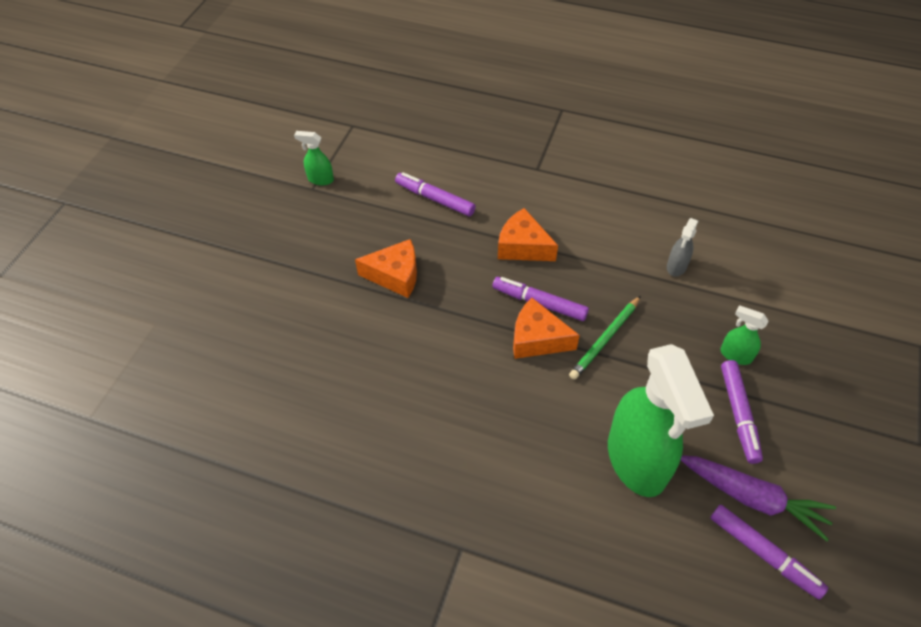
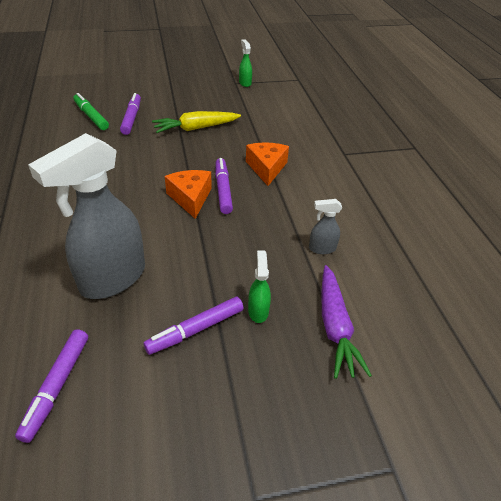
camera: 55 degrees right, 10 degrees down
(281, 379) = (91, 116): none -> green marker
(395, 275) = (196, 128): orange cheese -> yellow carrot
(435, 199) = (271, 123): purple marker -> purple marker (131, 118)
(605, 339) = (216, 230): green pencil -> none
(637, 461) = (112, 279): green spray bottle -> grey spray bottle
(752, 498) = (112, 363): purple carrot -> purple carrot (335, 327)

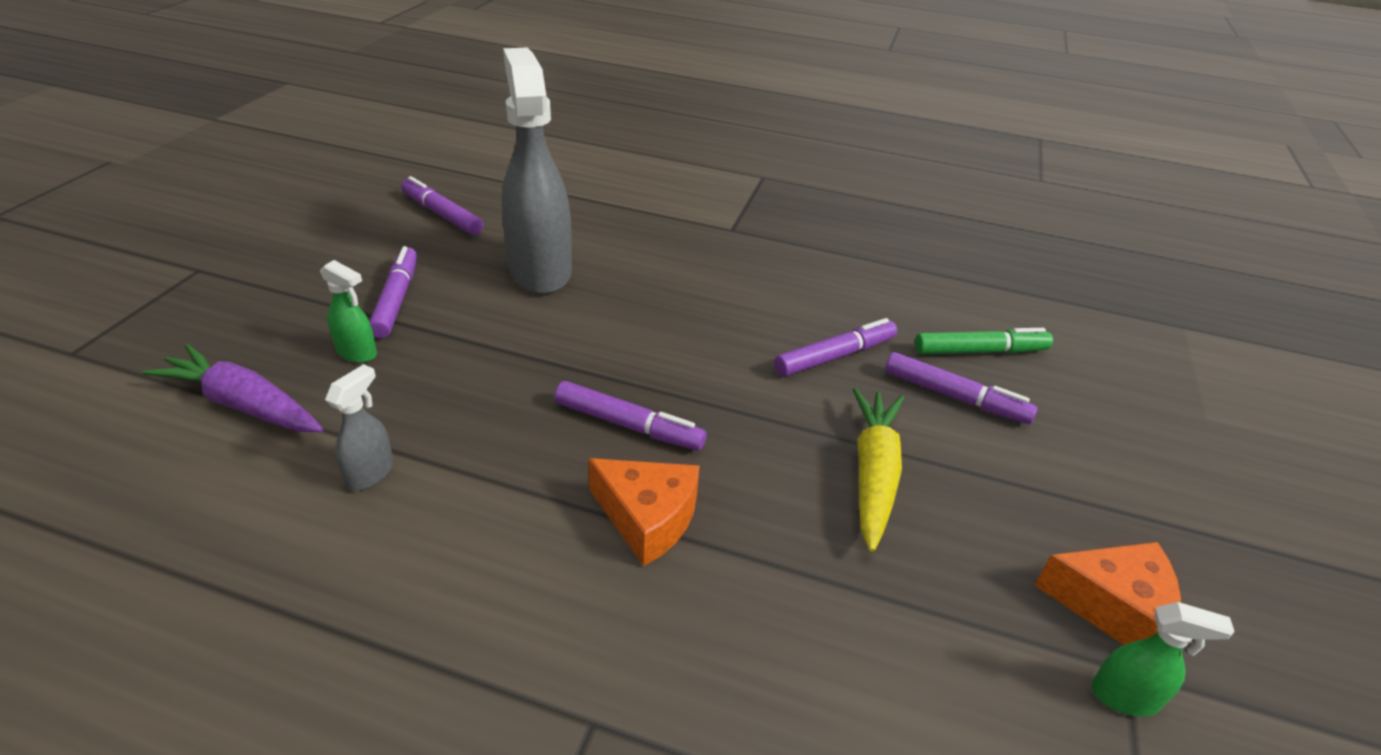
camera: 120 degrees right, 5 degrees down
(124, 150) = (835, 356): none -> purple marker
(190, 198) = (638, 380): orange cheese -> orange cheese (1112, 606)

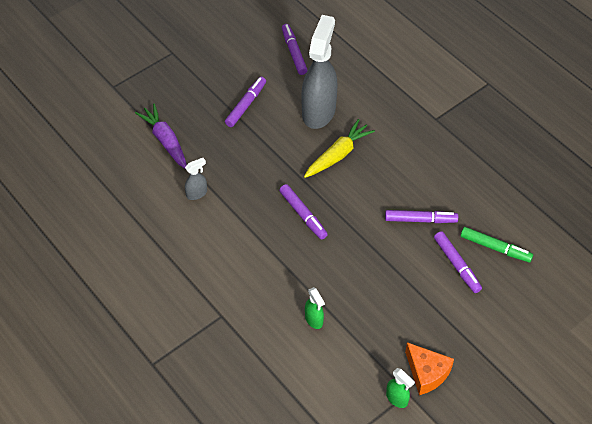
camera: 35 degrees right, 15 degrees up
(357, 353) = (216, 131): green spray bottle -> green spray bottle (314, 320)
(647, 518) = (283, 258): orange cheese -> none
(873, 474) = (385, 282): yellow carrot -> yellow carrot (338, 155)

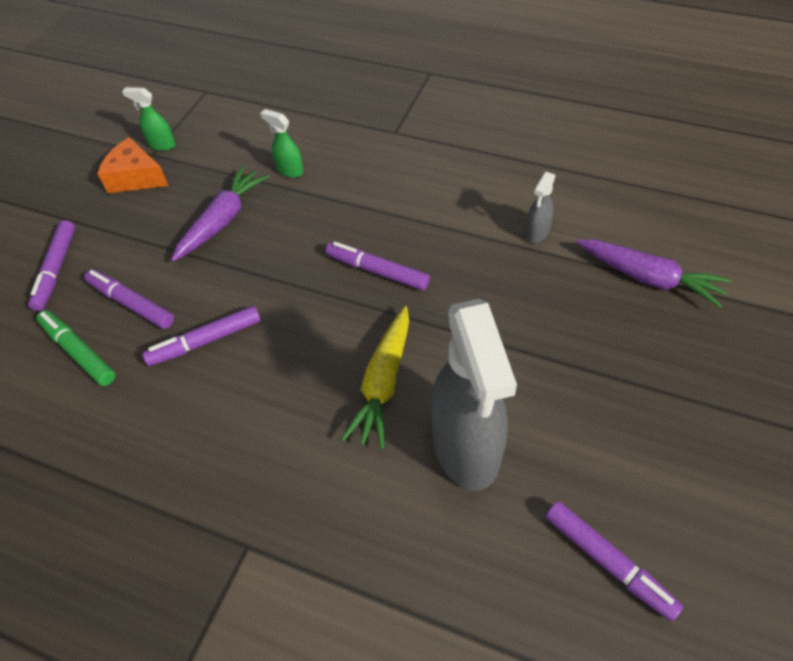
camera: 155 degrees right, 0 degrees up
(246, 105) = (593, 396): purple marker -> purple marker (56, 270)
(378, 299) = (222, 220): none -> purple carrot
(495, 248) = (78, 352): green marker -> green marker turned 45 degrees clockwise

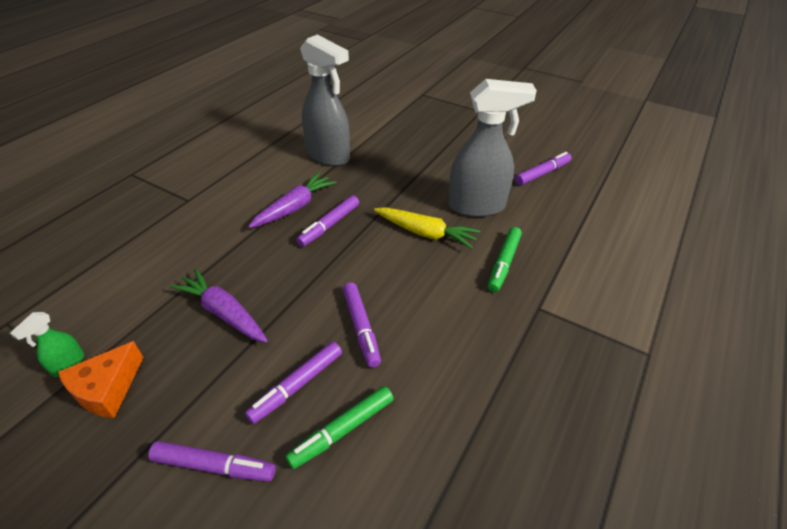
camera: 85 degrees left, 10 degrees down
(289, 170) = (188, 264): green spray bottle -> none
(334, 495) = (504, 263): none -> green marker
(537, 232) = (328, 156): grey spray bottle -> grey spray bottle, size x2.35
(648, 278) = (380, 128): purple carrot -> purple carrot (294, 207)

